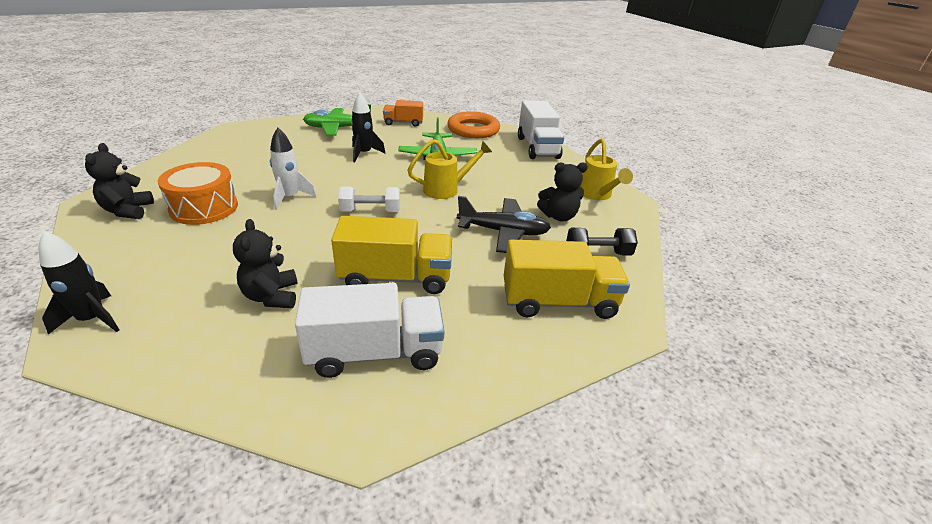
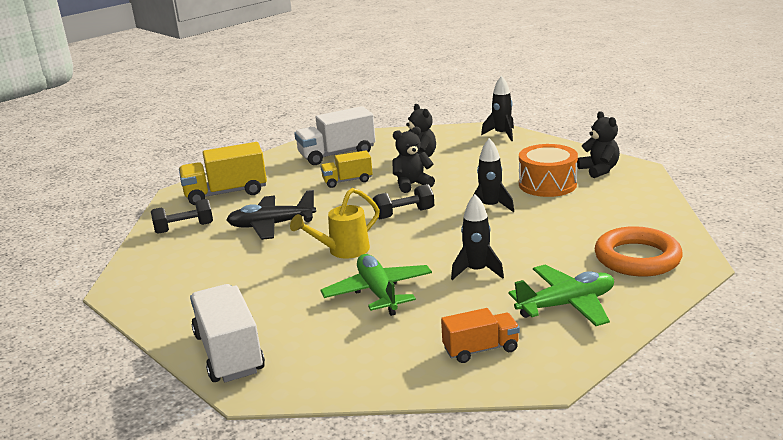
camera: 170 degrees right, 10 degrees down
(290, 197) = (490, 207): white rocket -> black rocket
(370, 211) = (404, 214): white dumbbell -> black dumbbell
(395, 278) = (347, 181): yellow truck -> yellow truck, size x0.60
(473, 129) = (349, 368): orange ring -> orange ring (637, 258)
(558, 216) = (214, 251): black teddy bear -> black teddy bear (412, 184)
(597, 195) = (160, 287): yellow watering can -> none

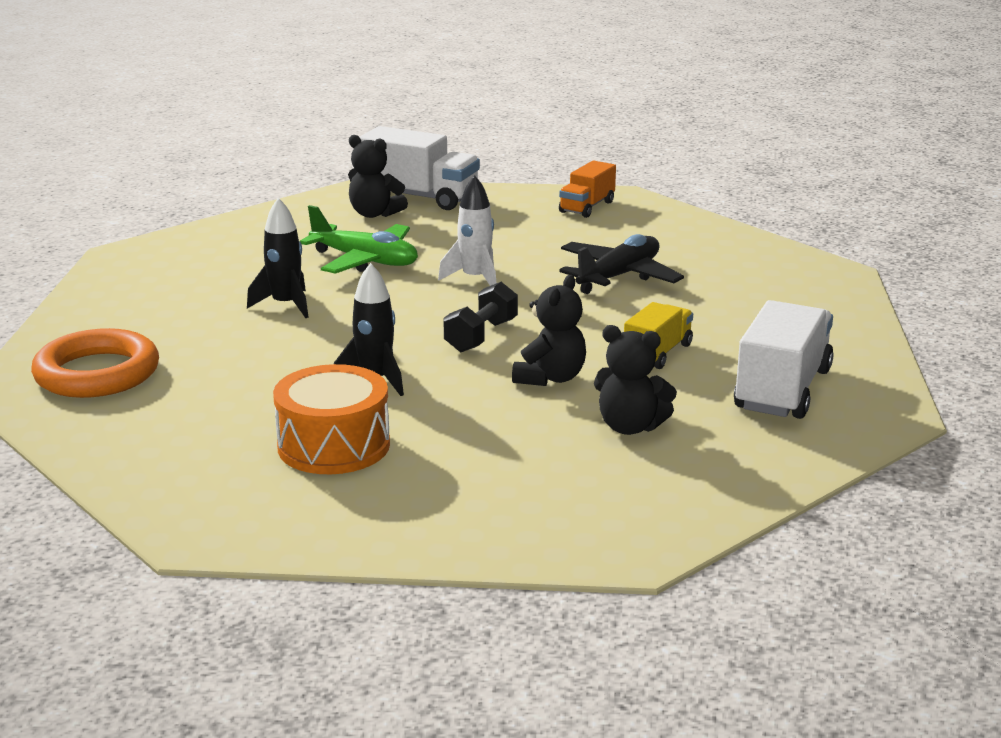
camera: 135 degrees right, 0 degrees up
(184, 228) = (710, 246): black dumbbell -> none
(226, 193) = (775, 289): yellow truck -> none
(342, 251) = (475, 279): yellow watering can -> white rocket
(480, 349) = (200, 254): orange truck -> orange truck (587, 207)
(502, 134) = (577, 541): black rocket -> none
(566, 305) = (148, 305): green plane -> none
(599, 170) = (271, 506): black teddy bear -> black teddy bear (374, 214)

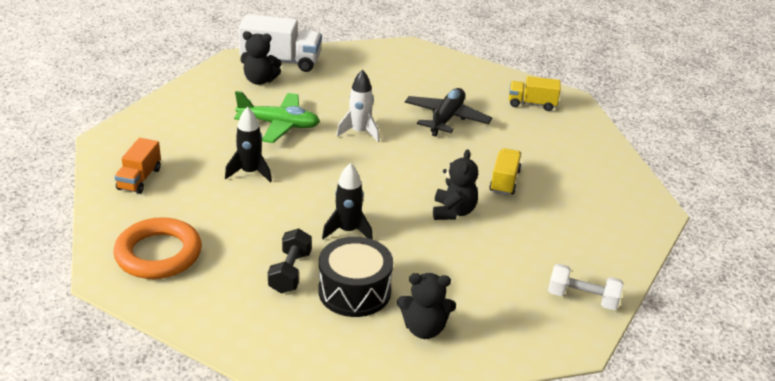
camera: 20 degrees left, 10 degrees up
(333, 445) = (354, 291): orange drum -> black drum
(481, 336) = (392, 182): black dumbbell -> black dumbbell (290, 272)
(587, 207) = (393, 59): orange truck -> orange truck (139, 179)
(630, 427) = (521, 244): black teddy bear -> black teddy bear (424, 329)
(684, 501) = (582, 298): none -> white dumbbell
(769, 272) = (532, 104): none -> yellow truck
(782, 390) = (589, 200): white truck -> none

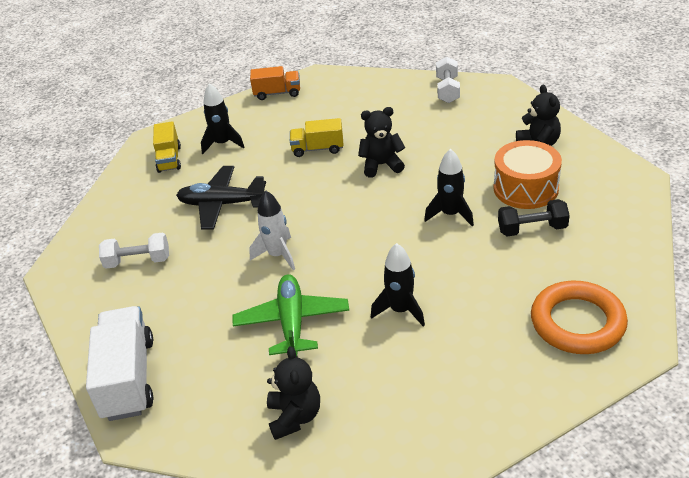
camera: 100 degrees left, 5 degrees up
(139, 179) = (470, 398): orange truck -> orange truck (277, 93)
(260, 80) = (190, 380): black teddy bear -> black teddy bear (295, 417)
(354, 291) = (525, 188): black drum -> orange drum
(398, 76) = (138, 261): none -> white dumbbell
(543, 132) = (223, 144): none -> black rocket

